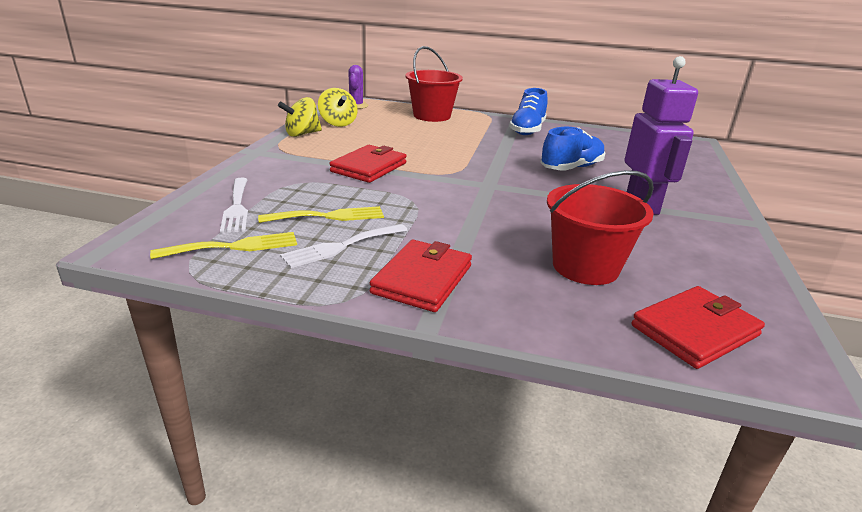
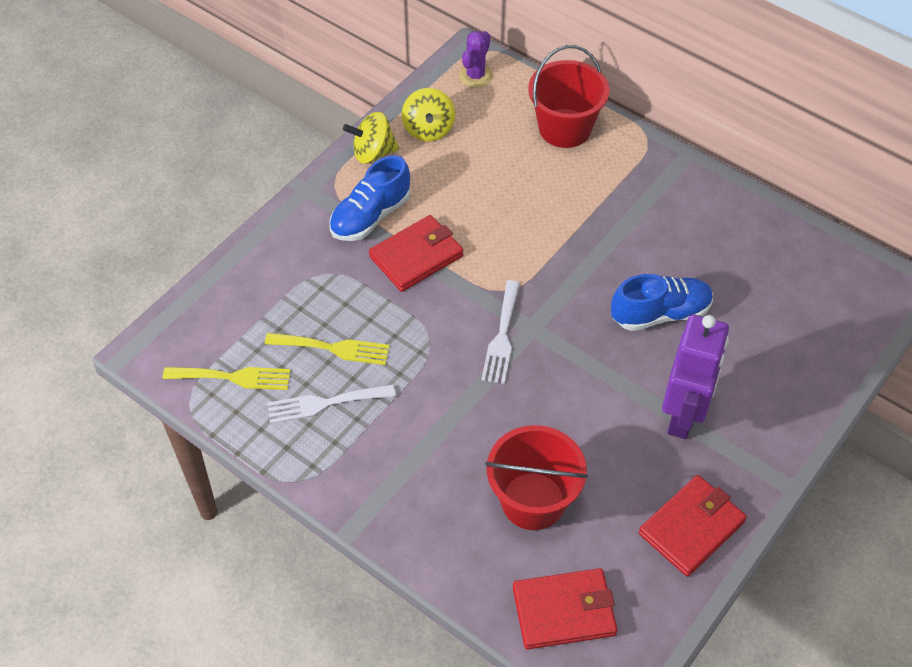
camera: 25 degrees right, 25 degrees up
(236, 207) = (253, 309): white fork -> white fork (502, 337)
(422, 279) = (373, 473): red wallet -> red wallet (691, 527)
(527, 130) = (674, 198): blue shoe -> blue shoe (370, 216)

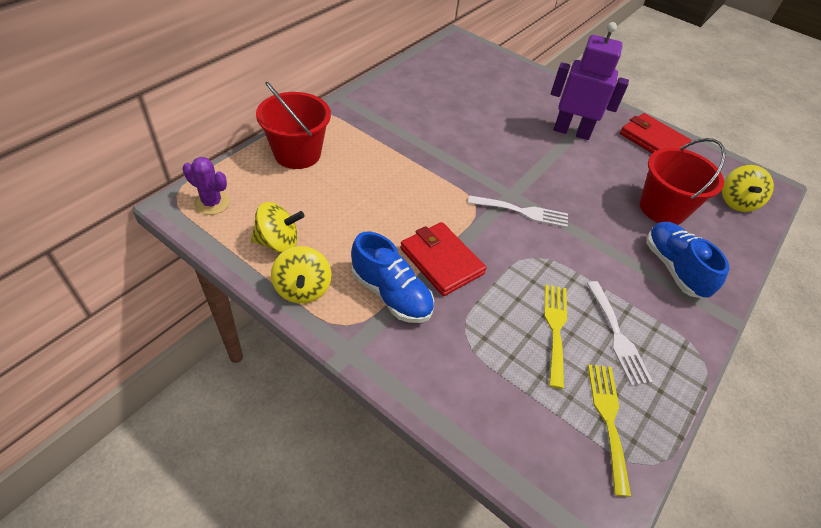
camera: 95 degrees left, 5 degrees down
(564, 611) = (736, 202): red wallet -> yellow spinning top
(660, 314) = (490, 129): blue shoe -> blue shoe (673, 268)

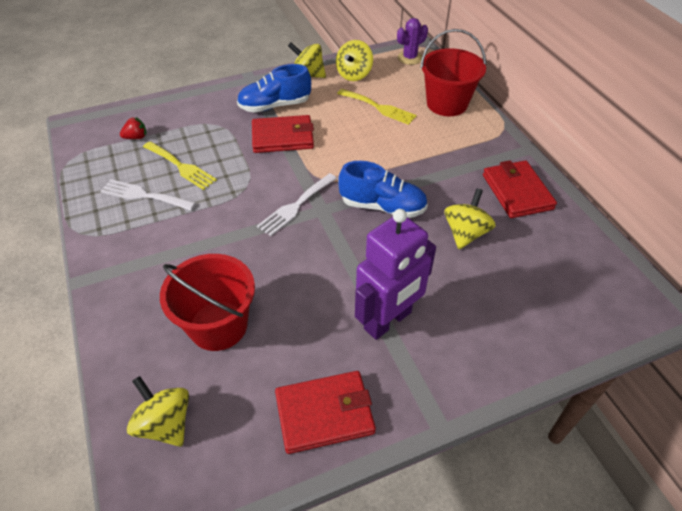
camera: 125 degrees right, 0 degrees up
(399, 96) = (517, 192): none -> red wallet
(465, 113) = (465, 233): none -> yellow spinning top
(554, 413) = (136, 137): none -> red strawberry
(608, 419) = (107, 157): yellow fork -> yellow fork (379, 107)
(673, 268) = (155, 277): blue shoe -> blue shoe (382, 206)

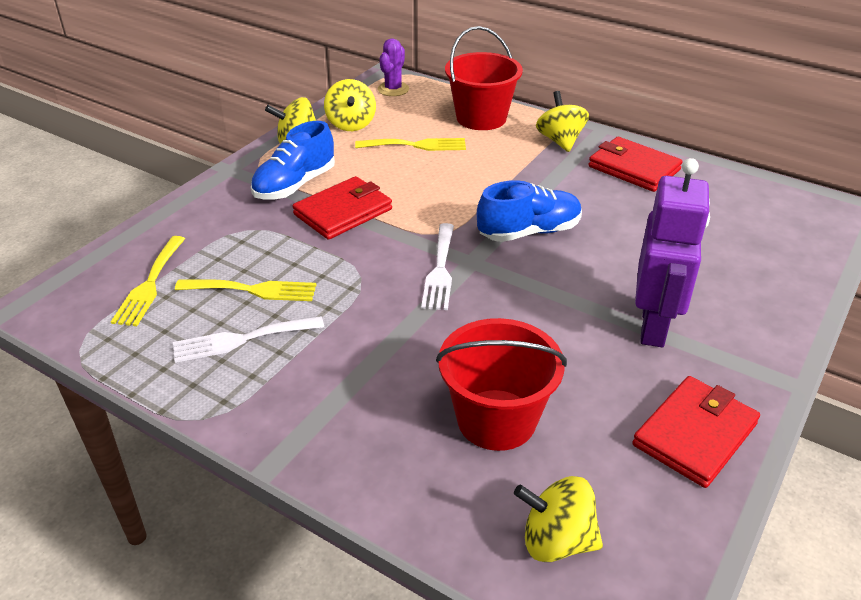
camera: 35 degrees left, 10 degrees down
(136, 137) = (149, 284): red strawberry -> yellow fork
(465, 233) = (631, 221): yellow spinning top -> yellow spinning top (560, 141)

